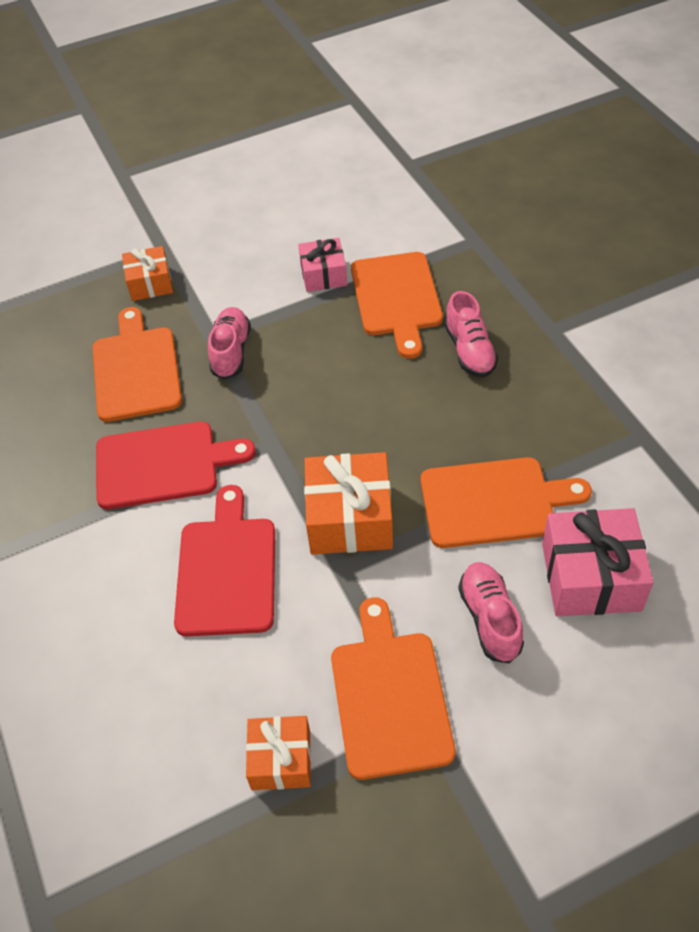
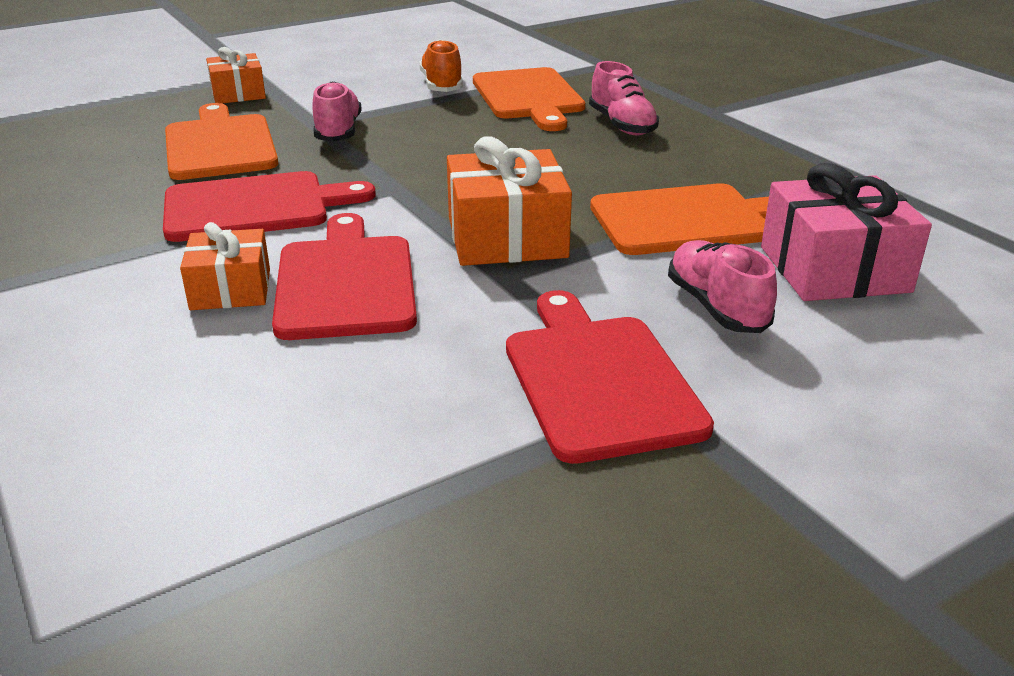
camera: 10 degrees left, 20 degrees down
(281, 760) = (446, 450): orange gift -> orange gift (231, 289)
(323, 275) = (442, 85): pink gift -> orange shoe
(389, 696) = (598, 380): orange cutting board -> red cutting board

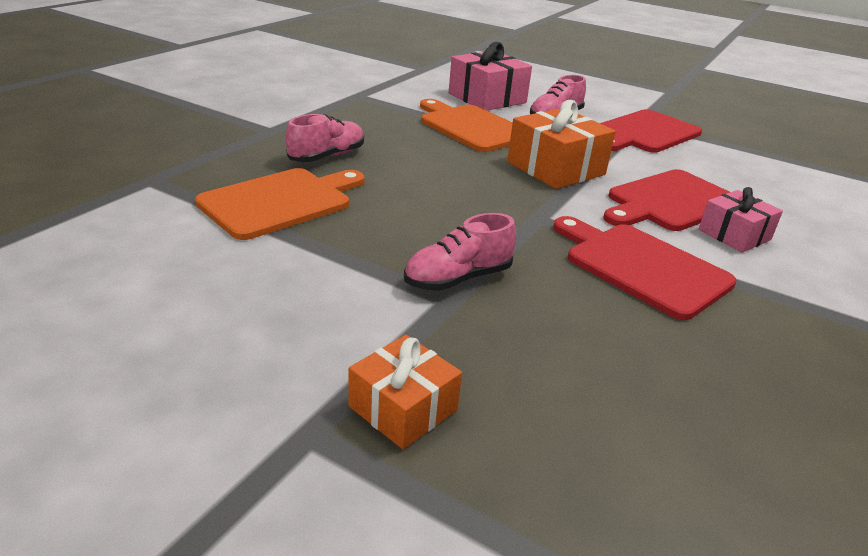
camera: 120 degrees left, 0 degrees up
(219, 145) = (564, 341): orange cutting board -> none
(231, 289) = (734, 235): orange gift -> pink gift
(442, 85) = (270, 255): orange shoe -> none

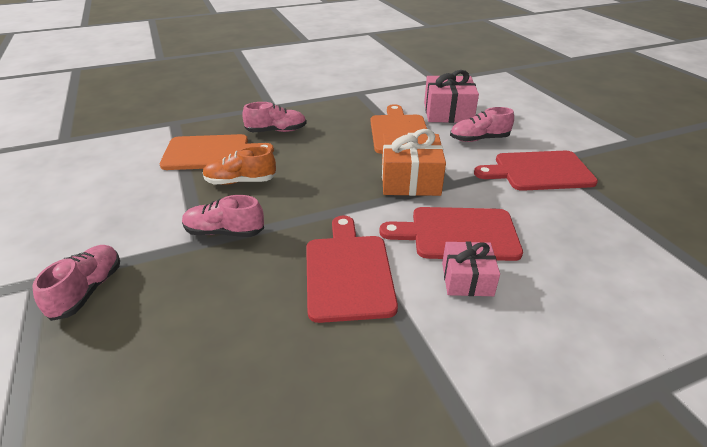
camera: 40 degrees right, 5 degrees up
(380, 222) = (240, 181): none -> orange shoe
(403, 408) = (87, 290): orange gift -> pink shoe

